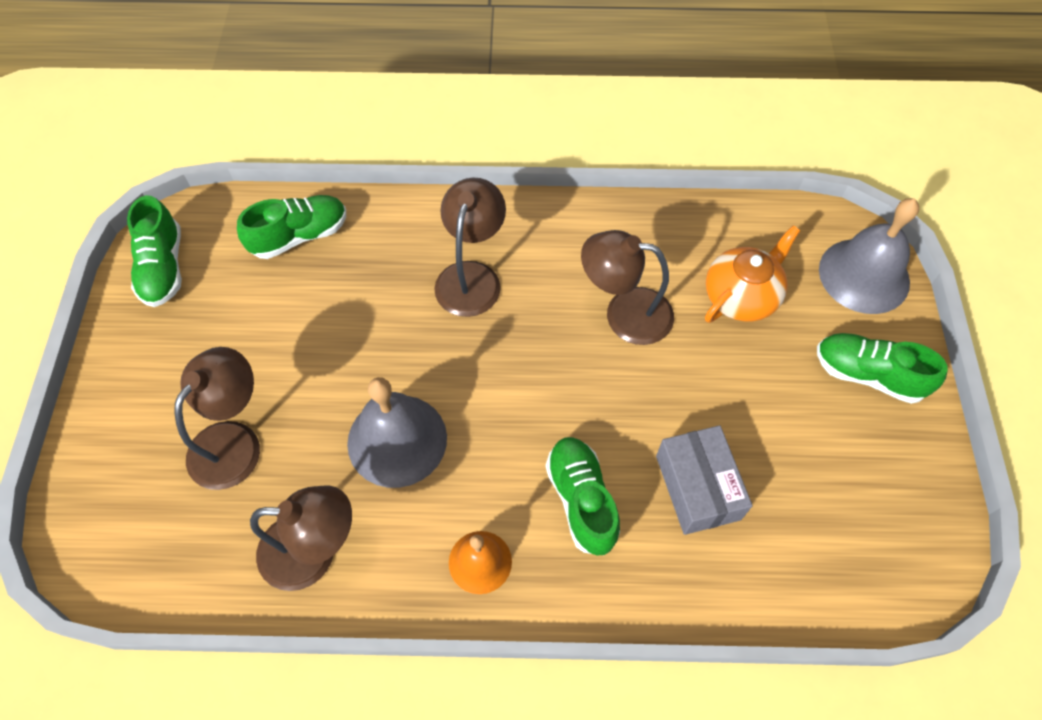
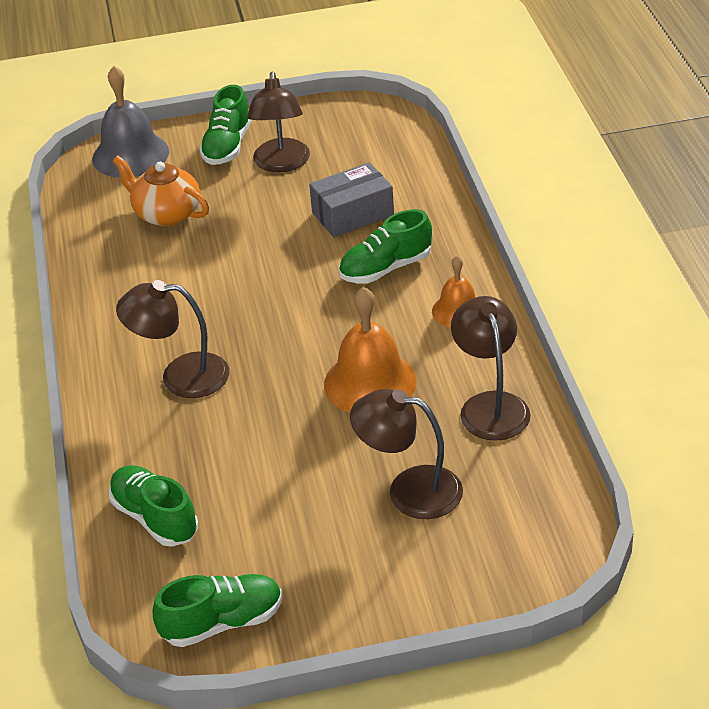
camera: 100 degrees left, 20 degrees down
(397, 440) = (370, 382): grey bell -> orange bell
(624, 313) = (200, 274): brown lamp -> brown lamp (281, 164)

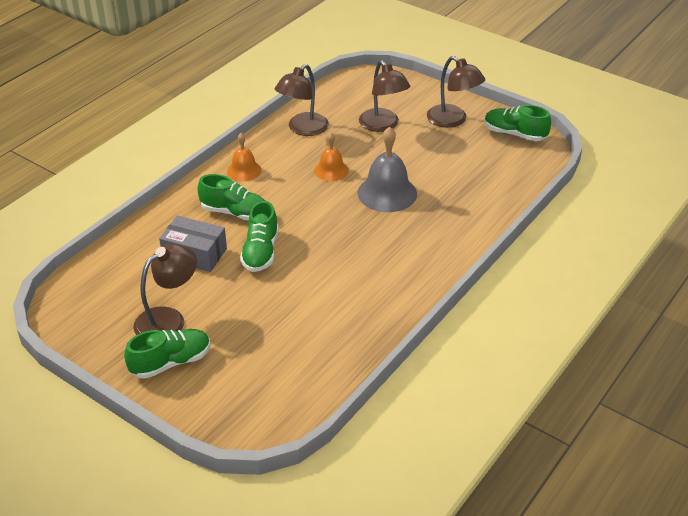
camera: 135 degrees left, 0 degrees up
(130, 155) = (230, 412): grey bell -> grey bell (387, 193)
(155, 518) = (496, 184): green shoe -> green shoe (261, 252)
(166, 213) = (278, 340): orange teapot -> none
(181, 376) = (406, 235): brown lamp -> brown lamp (453, 120)
(370, 382) = (331, 170): orange bell -> orange bell, size x0.59

